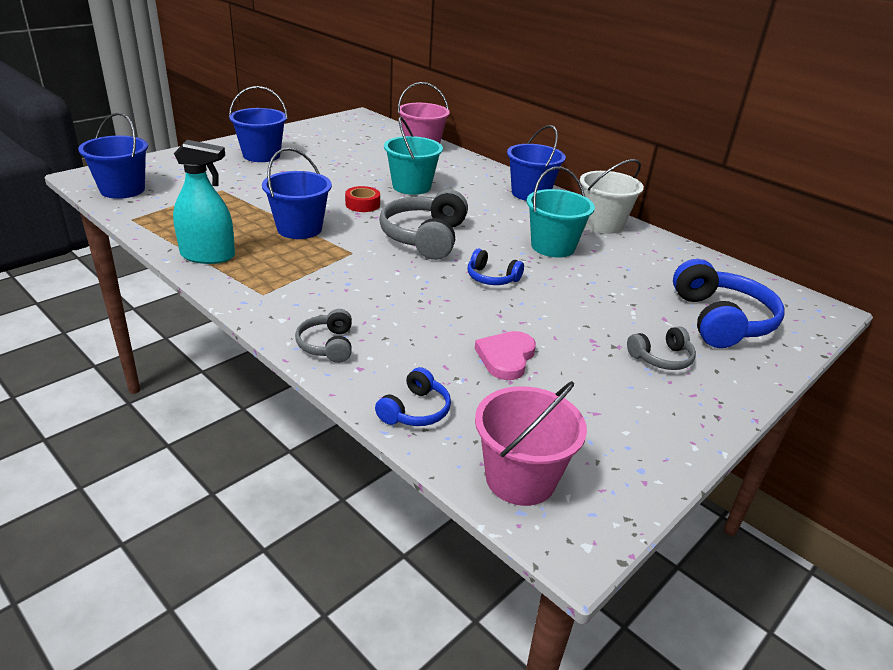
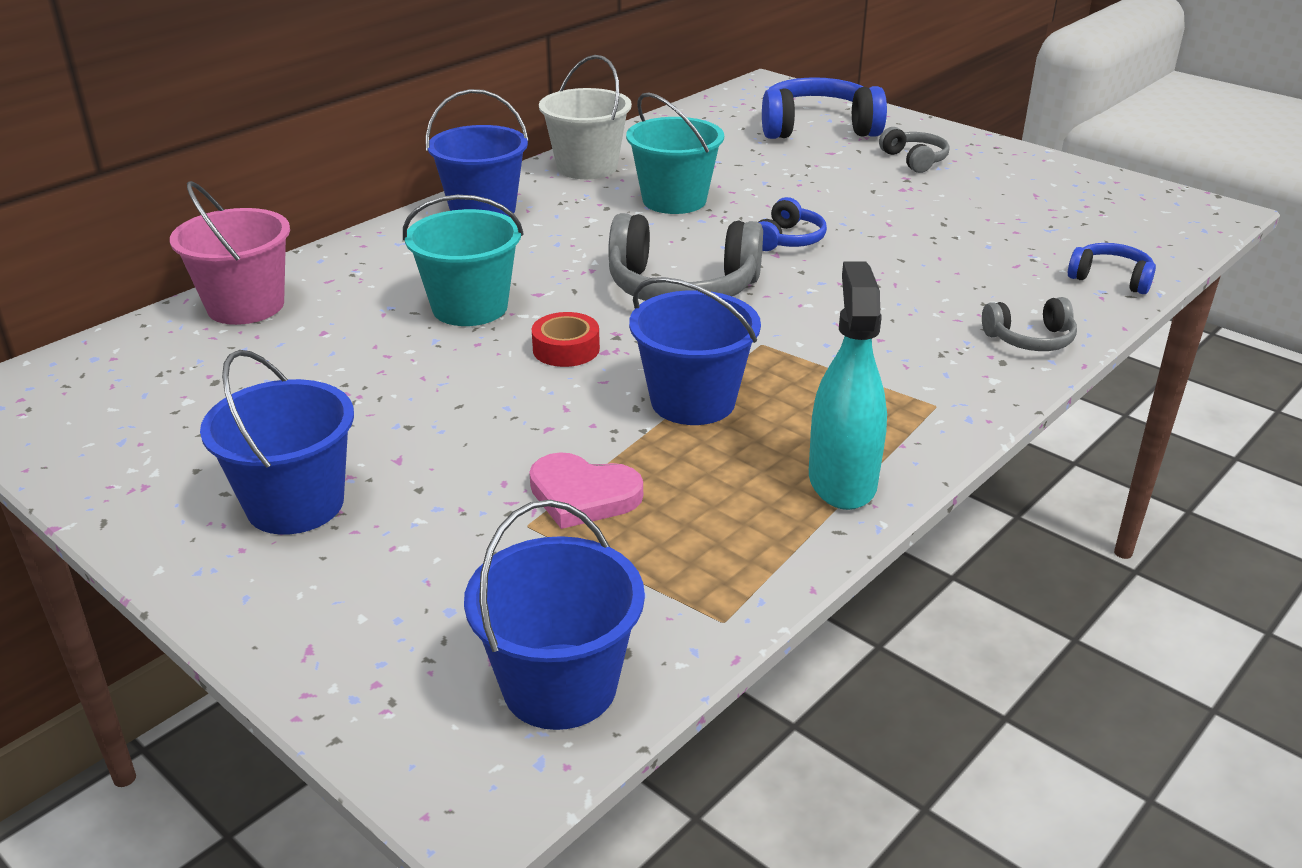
camera: 90 degrees left, 0 degrees up
(506, 357) = (972, 233): pink heart -> pink heart (583, 495)
(520, 478) = (1163, 229): pink bucket -> none

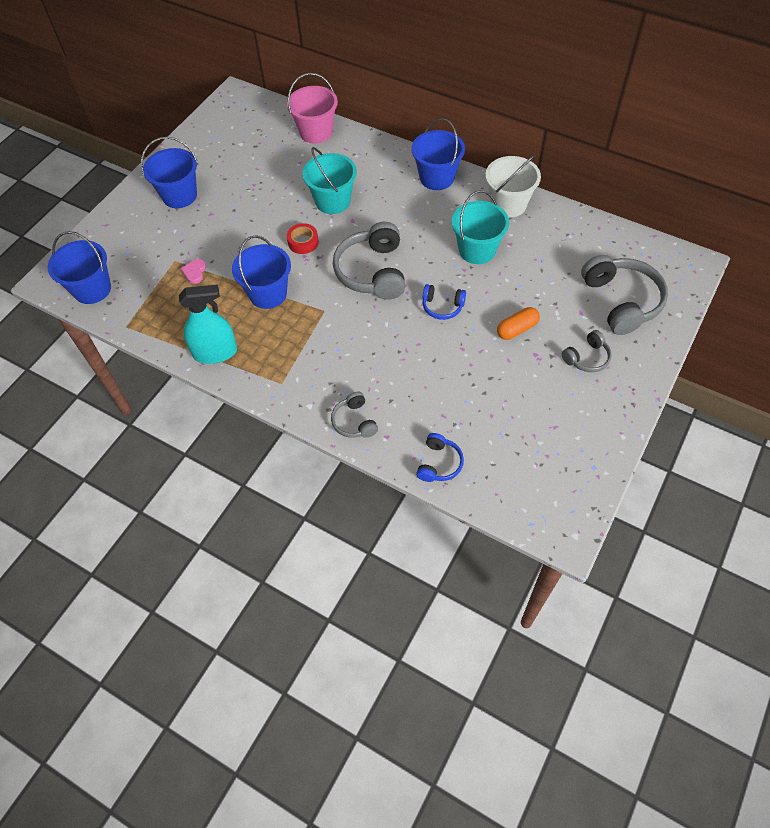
camera: 80 degrees right, 25 degrees up
(583, 495) = (195, 272): pink heart -> pink heart, size x0.63
(818, 128) = (621, 301): blue headphones -> grey headphones
(851, 194) = (517, 329): none -> orange capsule

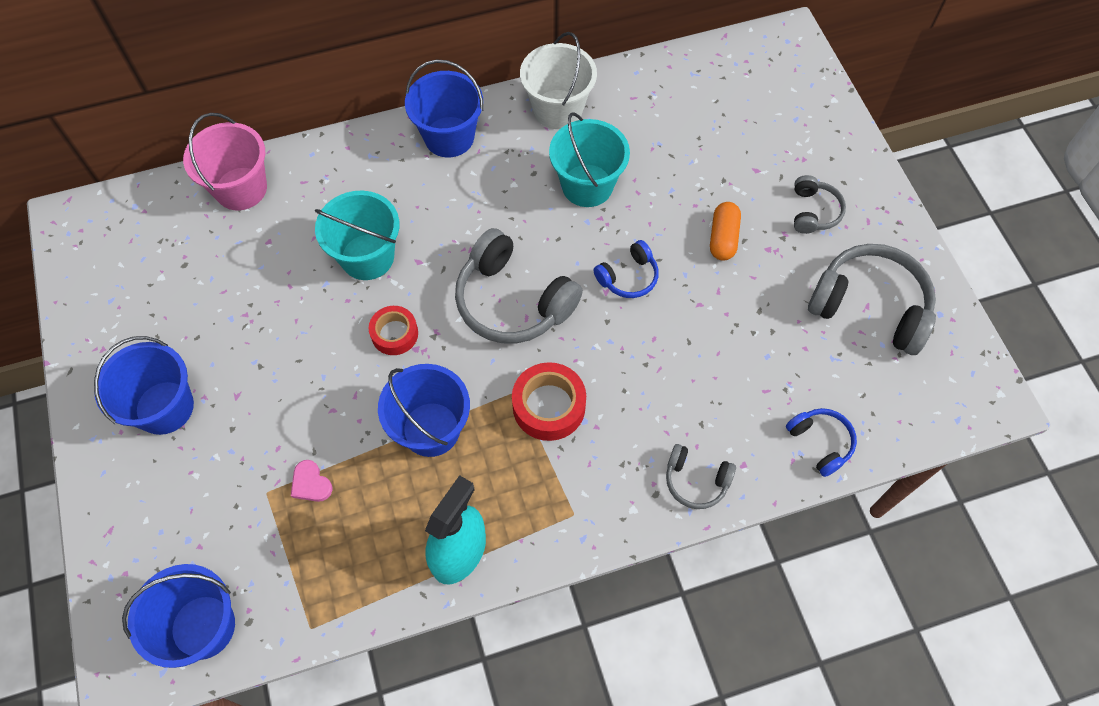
camera: 50 degrees left, 5 degrees up
(330, 329) = (549, 406): none -> red tape
(621, 301) = (775, 128): grey headphones -> grey headphones (870, 306)

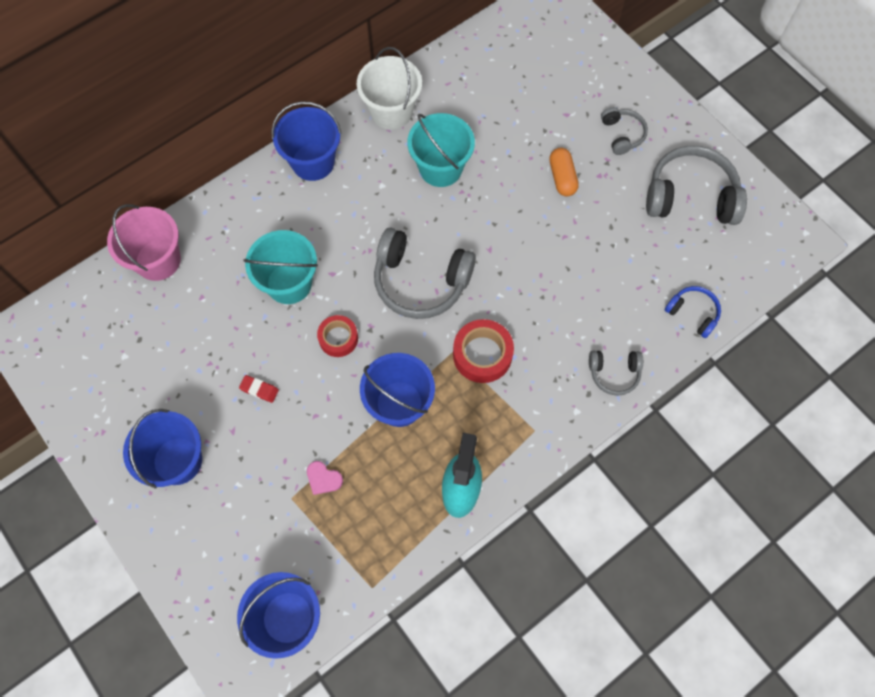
camera: 20 degrees left, 5 degrees up
(285, 361) = (259, 389): none -> red eraser
(628, 277) = (502, 232): blue headphones -> none

